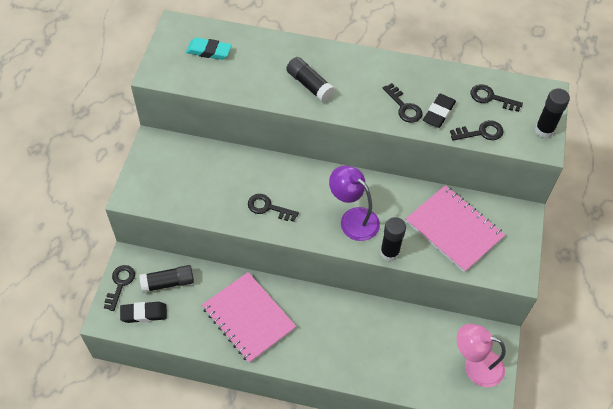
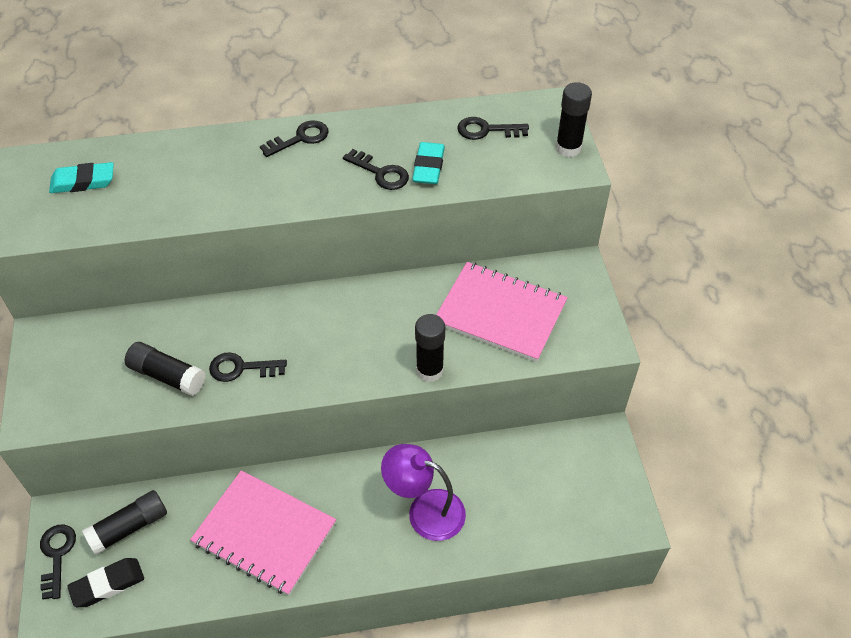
camera: 20 degrees left, 5 degrees down
(309, 85) = (243, 183): black glue stick -> black glue stick (167, 375)
(353, 218) = (363, 344): purple lamp -> purple lamp (425, 510)
(438, 113) = (428, 167): black eraser -> turquoise eraser
(475, 365) = (591, 482): pink lamp -> none
(481, 132) = (492, 174): black key -> black key (300, 138)

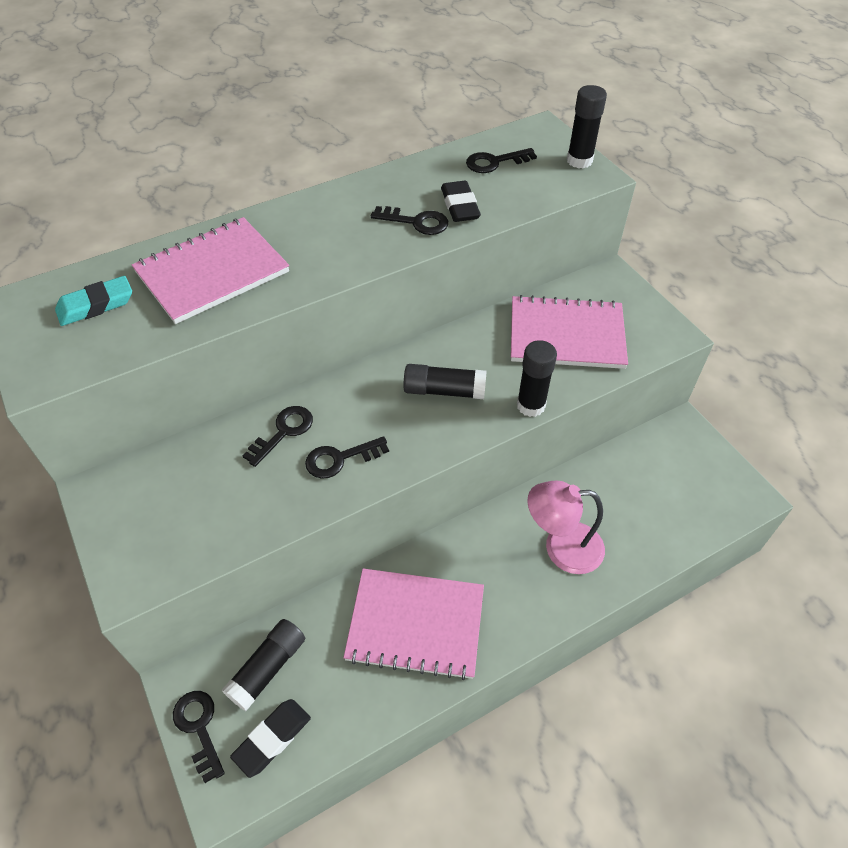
camera: 20 degrees left, 0 degrees up
(167, 375) = (263, 490): black glue stick -> black glue stick (444, 390)
(186, 176) = (212, 272): none -> pink notebook
(300, 138) = (315, 209): black key -> black key (283, 432)
(425, 510) = (561, 547): purple lamp -> pink lamp
(428, 167) = (460, 206): turquoise eraser -> black eraser

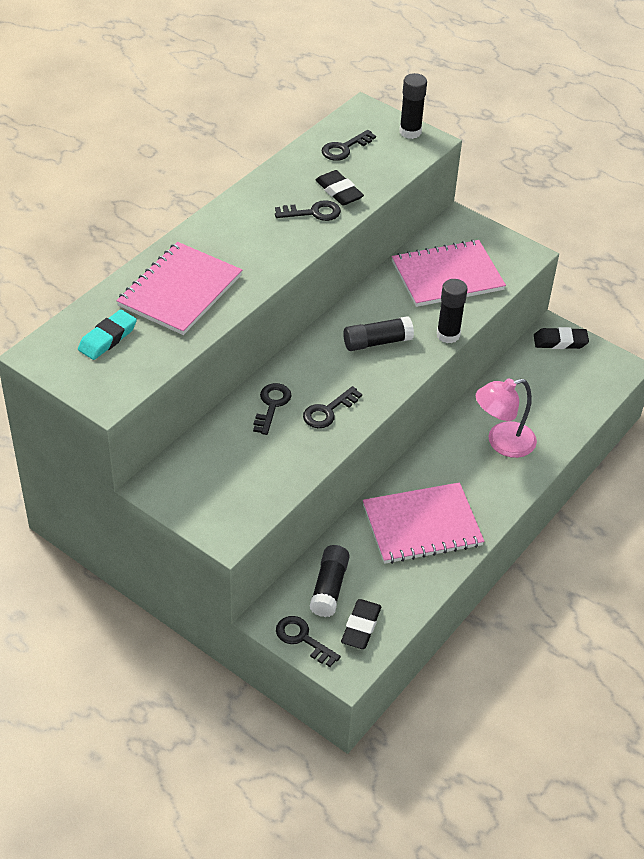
camera: 25 degrees left, 5 degrees down
(686, 443) = (560, 342): none -> black eraser

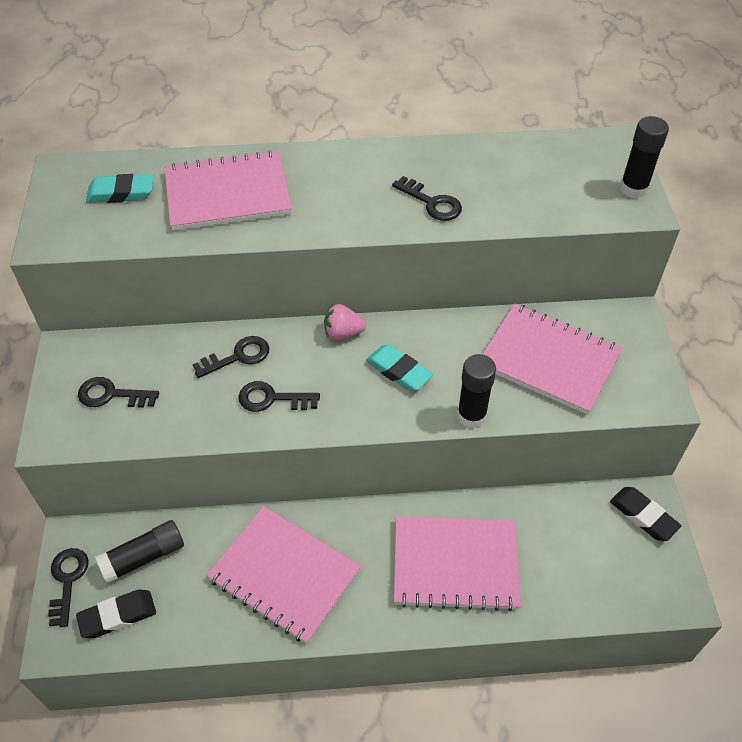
camera: 50 degrees right, 5 degrees up
(314, 345) = (343, 333): none -> pink strawberry
(339, 192) = (483, 199): black eraser -> none
(344, 148) = (545, 165): black key -> black key (111, 395)
(377, 342) = (398, 371): black glue stick -> turquoise eraser
(502, 442) = (455, 564): pink lamp -> pink notebook

